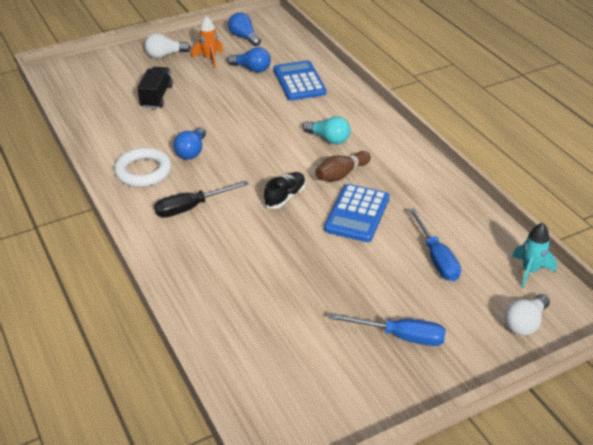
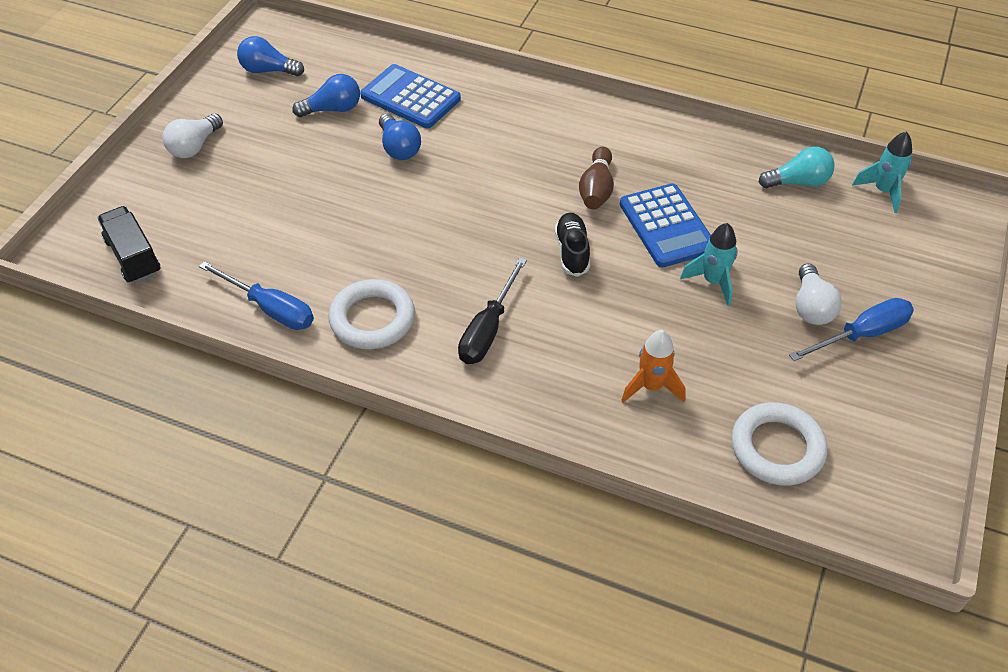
camera: 40 degrees left, 10 degrees up
(156, 97) = (259, 210): black truck -> black truck (133, 257)
(191, 151) = (398, 258): blue light bulb -> blue light bulb (399, 148)
(209, 59) = (261, 122): orange rocket -> orange rocket (651, 386)
(264, 358) = (777, 448): none -> white ring
(329, 139) = (532, 153): turquoise light bulb -> turquoise light bulb (798, 182)
(345, 256) = (713, 282): none -> turquoise rocket
(436, 258) = (794, 229): blue screwdriver -> blue screwdriver (270, 309)
(525, 323) = (938, 248): white light bulb -> white light bulb (811, 307)

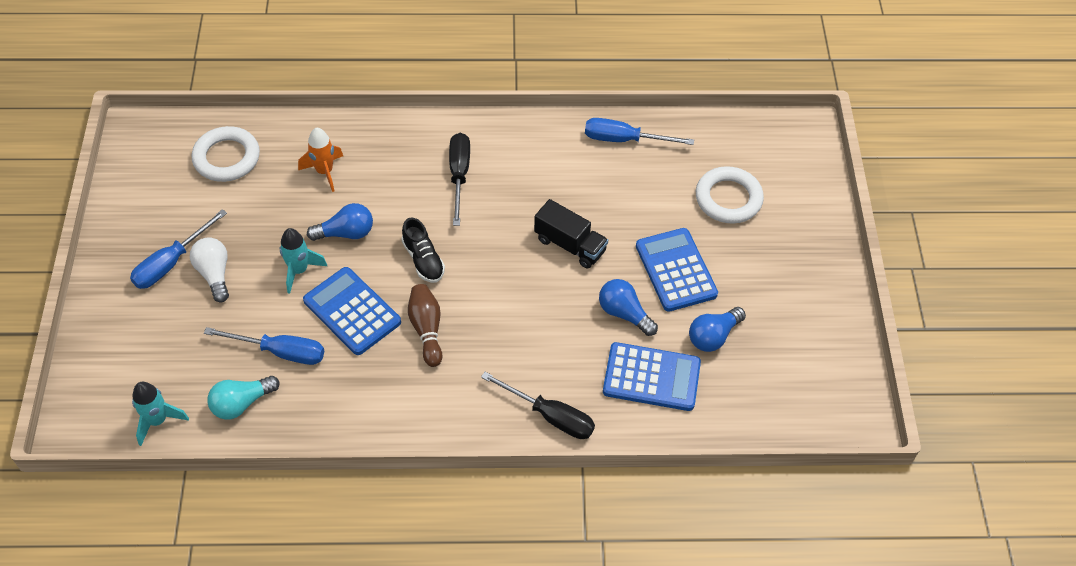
camera: 155 degrees right, 5 degrees up
(133, 257) = (754, 144): black truck -> black truck (570, 245)
(194, 146) = (798, 252): white light bulb -> none
(268, 70) = (809, 362): blue light bulb -> blue light bulb (346, 233)
(322, 167) = (675, 270): none -> blue calculator
(372, 319) = (547, 156): white ring -> white ring (728, 199)
(516, 97) = (550, 416): none -> black screwdriver
(751, 212) = (280, 352): none -> blue screwdriver

